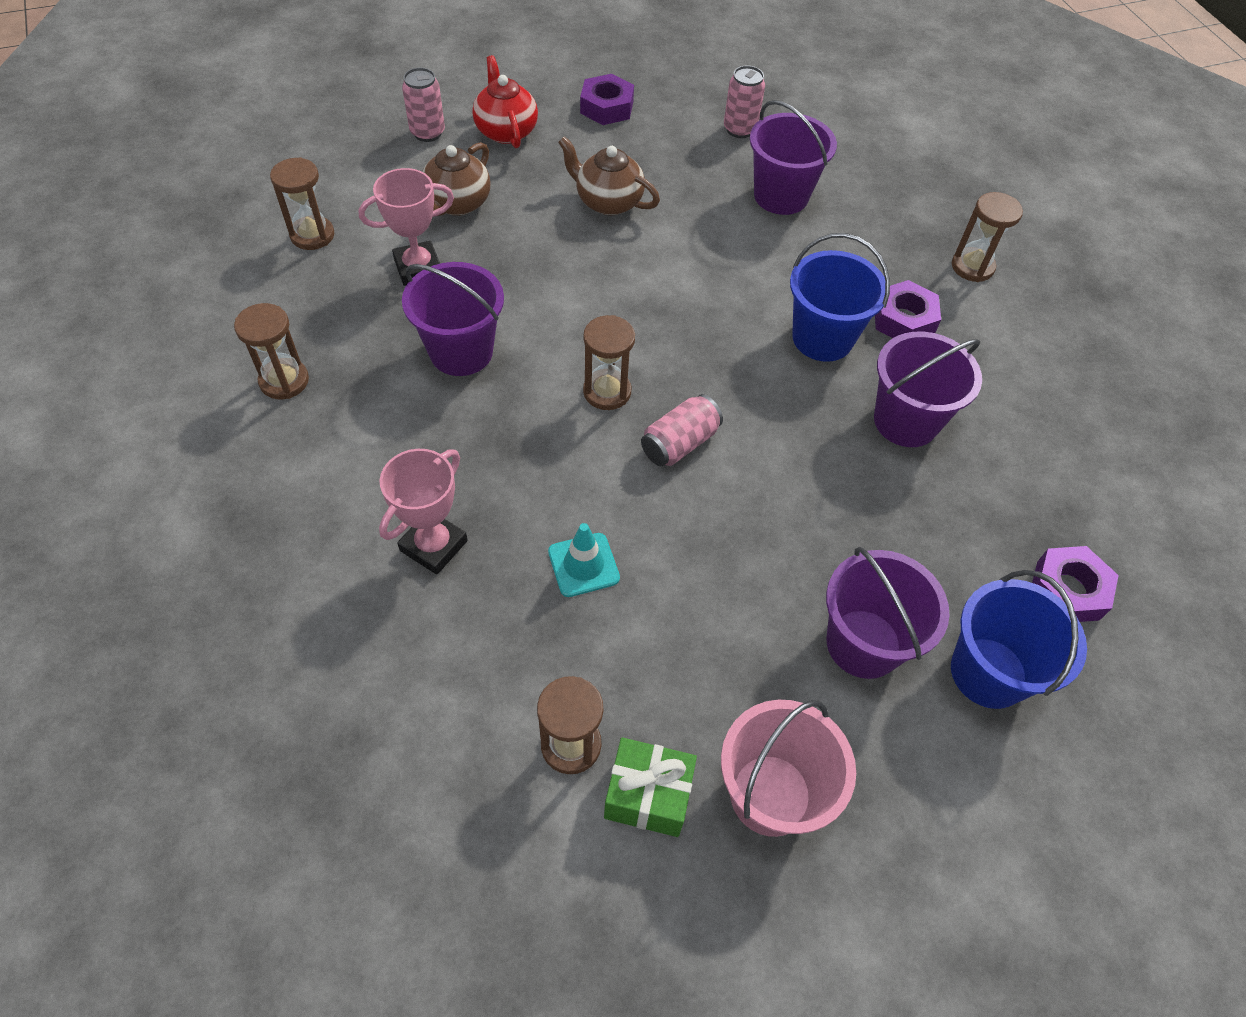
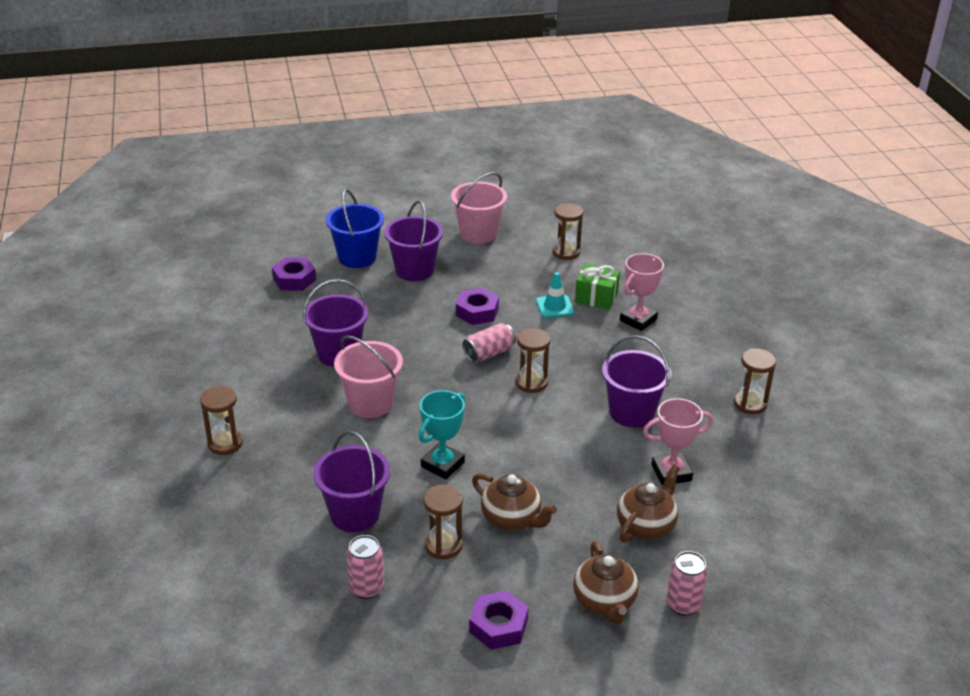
camera: 170 degrees left, 20 degrees down
(312, 235) = (764, 505): brown hourglass -> brown hourglass (443, 545)
(506, 131) = (604, 602): red teapot -> brown teapot
(648, 795) = (533, 237): green gift -> green gift (596, 297)
(701, 259) = (442, 464): none -> turquoise trophy
(822, 338) = (370, 403): blue bucket -> pink bucket
(903, 319) = (304, 411): purple nut -> purple nut (477, 312)

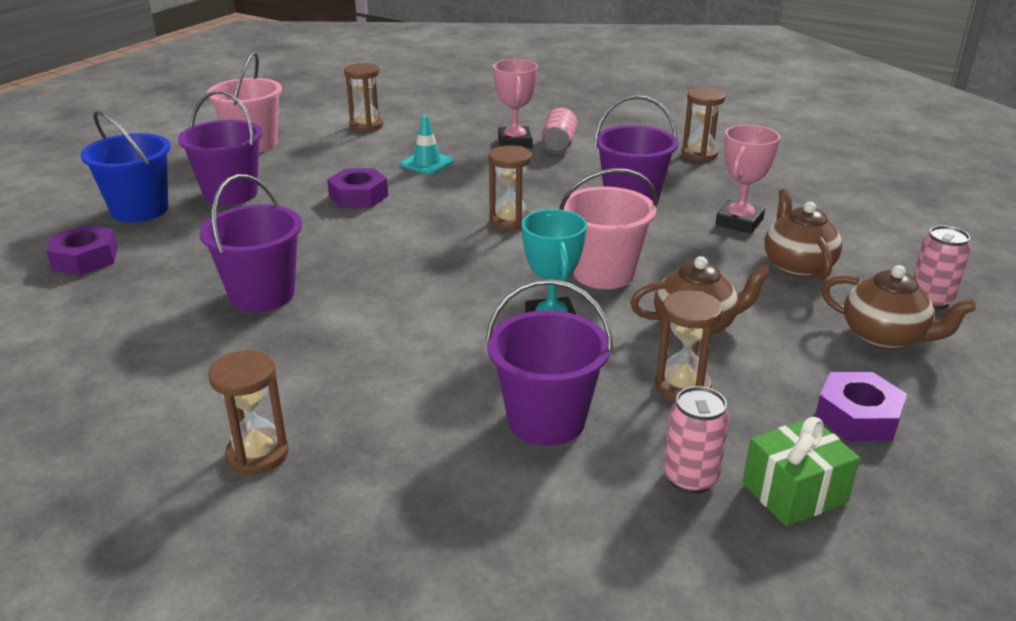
camera: 45 degrees left, 5 degrees down
(370, 403) = (379, 316): pink bucket -> pink bucket (603, 273)
(489, 353) = (429, 219): pink can -> pink can (558, 144)
(596, 297) = (451, 143): green gift -> green gift (794, 492)

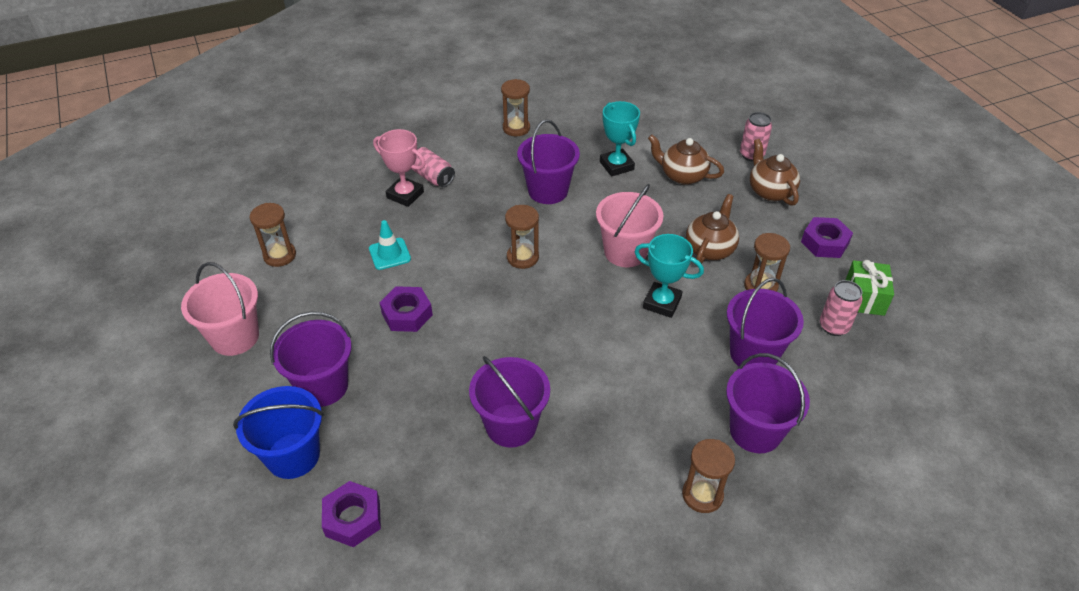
camera: 55 degrees left, 15 degrees up
(405, 465) = (755, 431): none -> purple bucket
(739, 222) = (616, 166): pink trophy -> turquoise trophy
(884, 337) = (770, 191): brown teapot -> brown teapot turned 90 degrees counterclockwise

